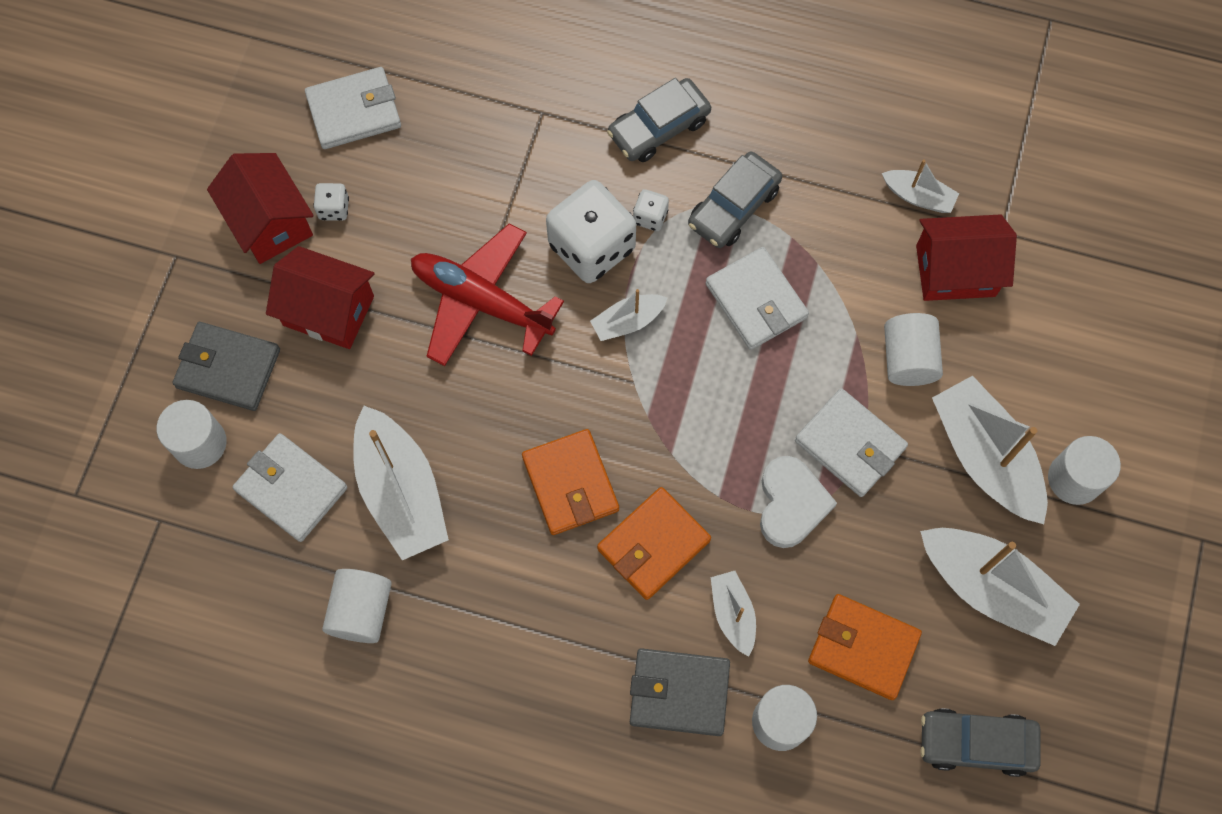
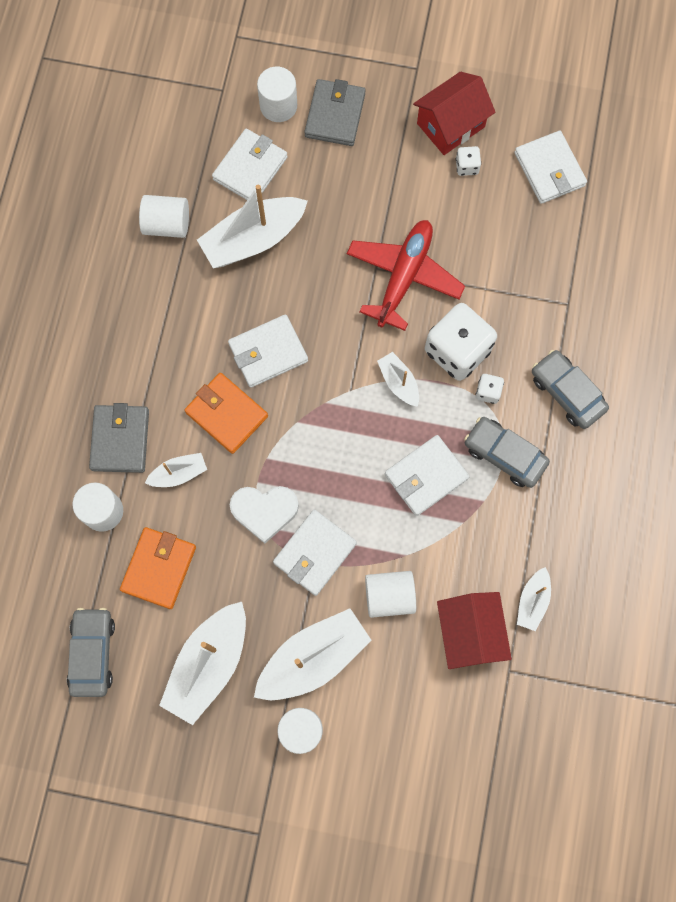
camera: 85 degrees right, 5 degrees up
(328, 311) = (385, 174): red house -> none
(570, 484) = (268, 352): orange wallet -> white wallet

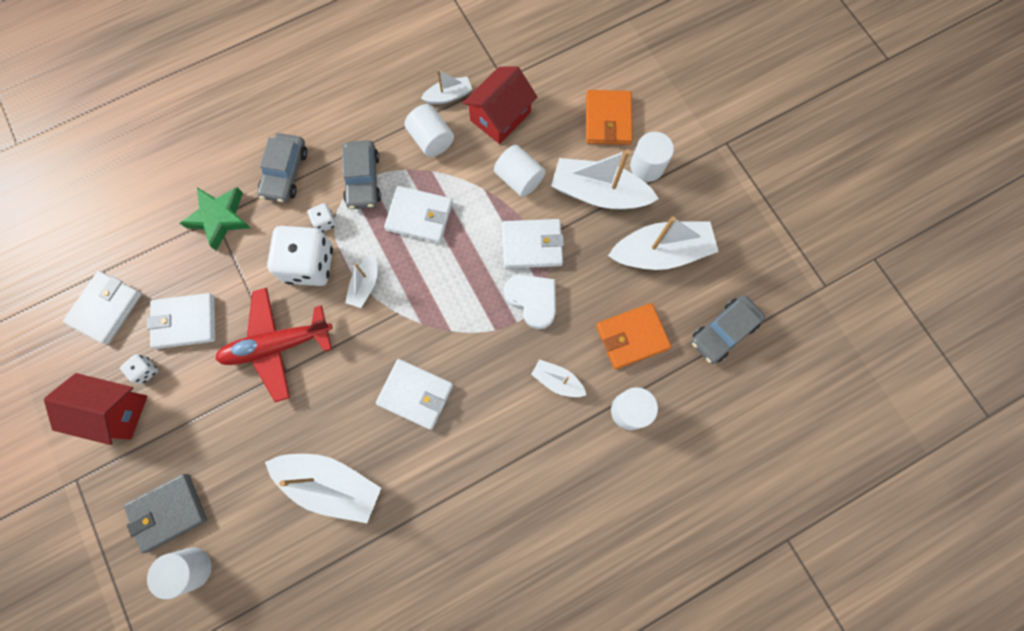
camera: 130 degrees left, 0 degrees up
(120, 440) = (569, 445): grey wallet -> none
(167, 224) = (371, 567): white cylinder -> white cylinder (431, 139)
(226, 414) = (486, 384): orange wallet -> orange wallet (608, 120)
(250, 168) = (269, 541): white wallet -> white wallet (185, 322)
(564, 308) = (220, 218): none -> green star

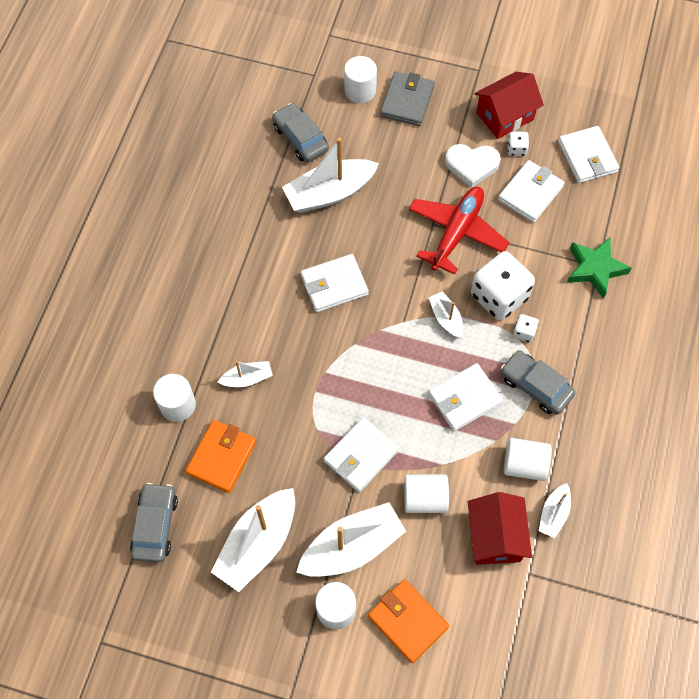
camera: 135 degrees right, 10 degrees down
(285, 173) = (593, 338): grey car -> grey car (300, 138)
(532, 300) = (319, 416): white heart -> white heart (472, 165)

